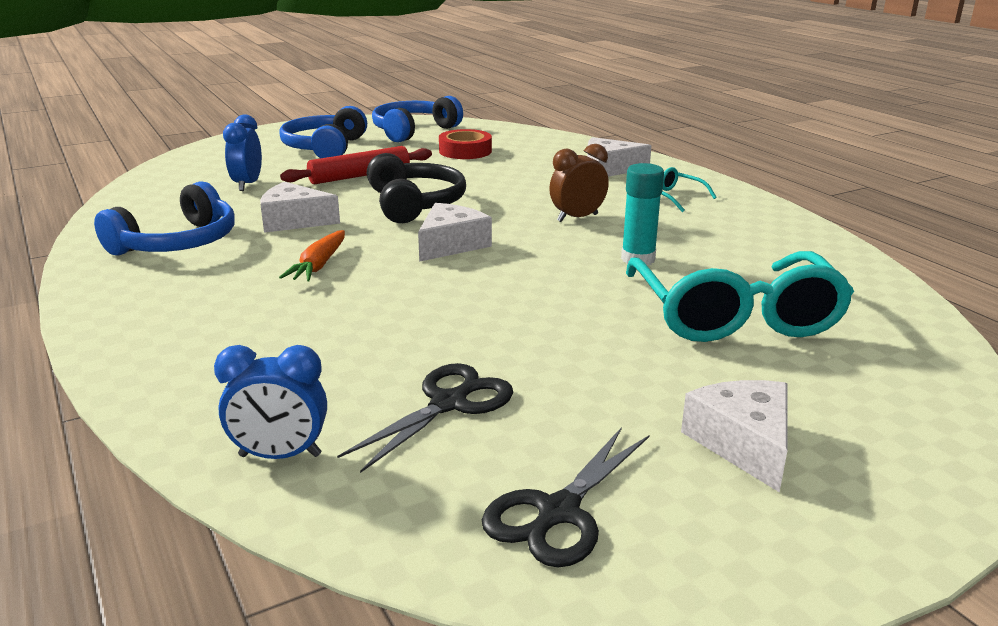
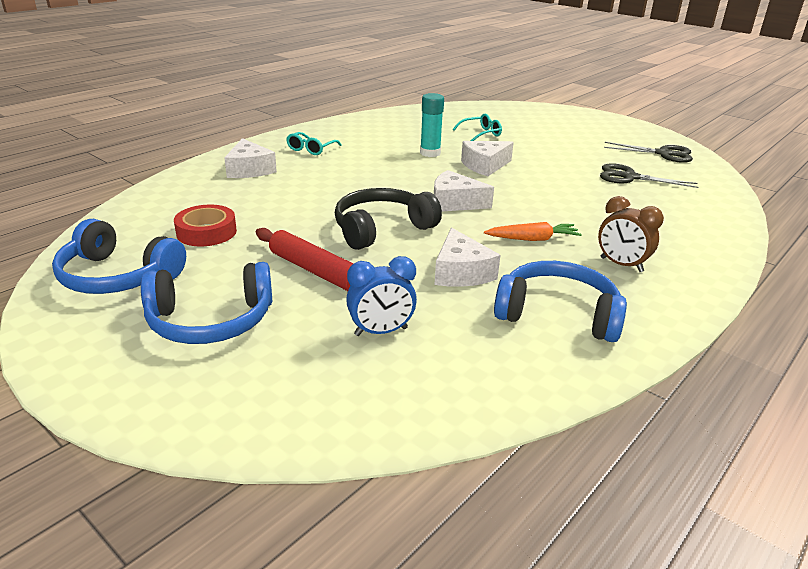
camera: 110 degrees left, 5 degrees up
(280, 456) = (712, 201): blue clock -> none
(577, 218) = (372, 172): brown clock -> brown clock (621, 265)
(735, 316) = (481, 134): turquoise glasses -> turquoise glasses, size x0.44
(743, 443) = (585, 132): white cheese -> white cheese (484, 166)

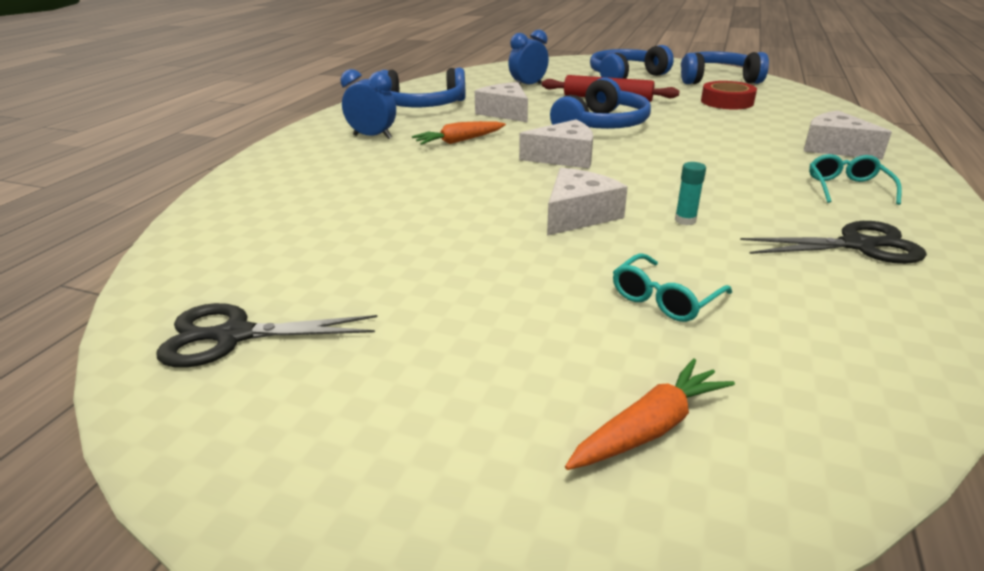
camera: 160 degrees right, 0 degrees up
(382, 229) = (602, 125): black headphones -> blue headphones
(430, 153) = (685, 220): turquoise glue stick -> turquoise glue stick, size x0.57
(519, 116) = (649, 428): none -> orange carrot
(621, 265) = (372, 137): brown clock -> blue clock
(629, 177) = (337, 244): black scissors -> black scissors (858, 245)

